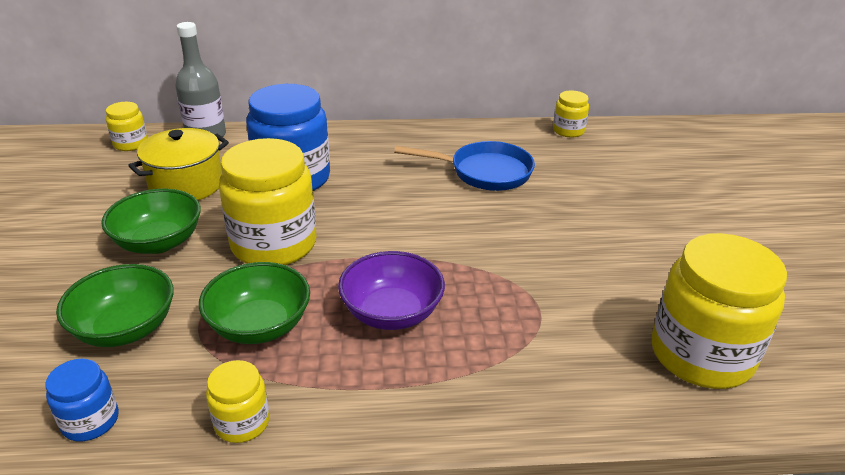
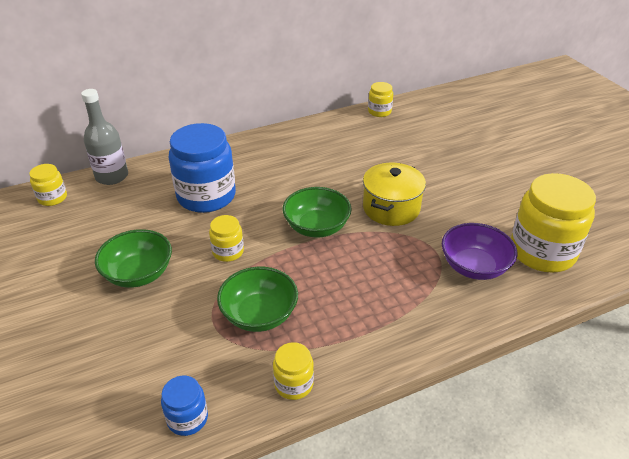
camera: 20 degrees left, 5 degrees up
(125, 328) = (162, 346): green bowl -> green bowl (316, 227)
(186, 185) = (126, 221): yellow pot -> yellow pot (391, 208)
(274, 244) = (228, 252): yellow jar -> yellow jar, size x0.48
(391, 313) = (343, 279): purple bowl -> purple bowl (474, 266)
(484, 172) = (341, 158): blue pan -> none

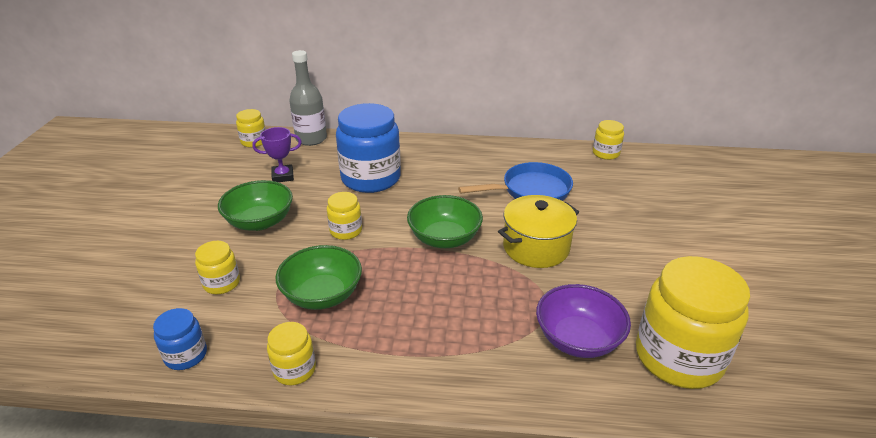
camera: 30 degrees right, 5 degrees down
(118, 223) = (283, 176): none -> purple trophy
(157, 343) = (222, 283): none -> yellow jar
(349, 162) = (531, 191): none -> blue pan

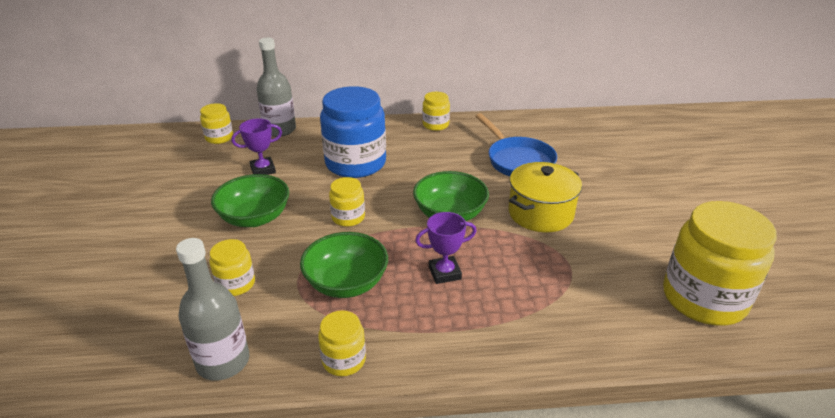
camera: 10 degrees left, 0 degrees up
(186, 355) = (223, 361): blue jar -> grey bottle
(419, 296) = (444, 273): none -> purple trophy
(531, 191) = (517, 160): blue pan -> blue pan turned 90 degrees clockwise
(578, 339) = (609, 294): purple bowl -> none
(605, 153) = (575, 119): yellow jar -> yellow jar (435, 125)

